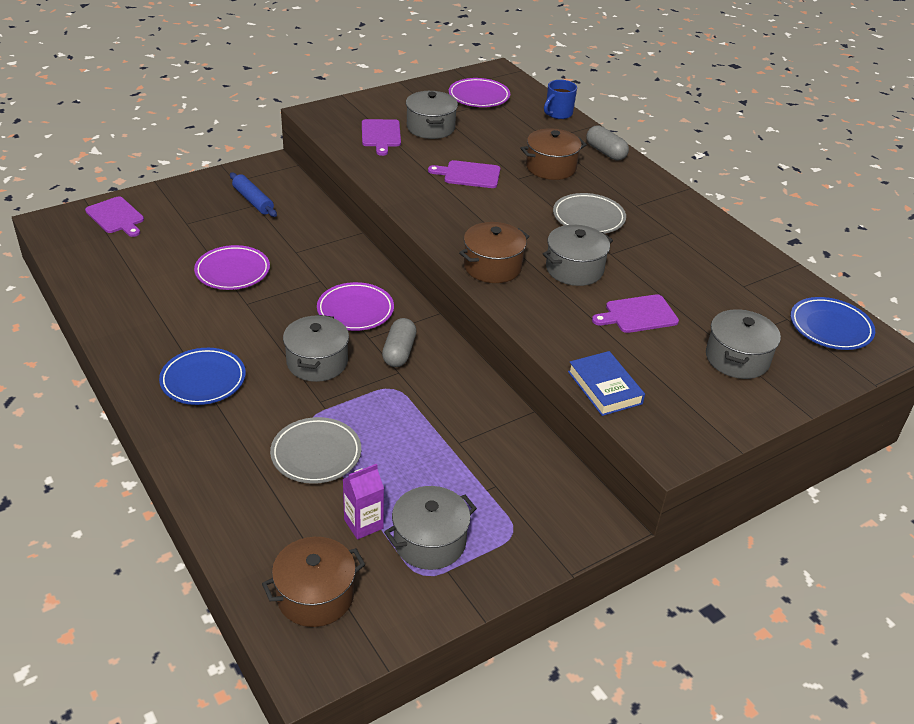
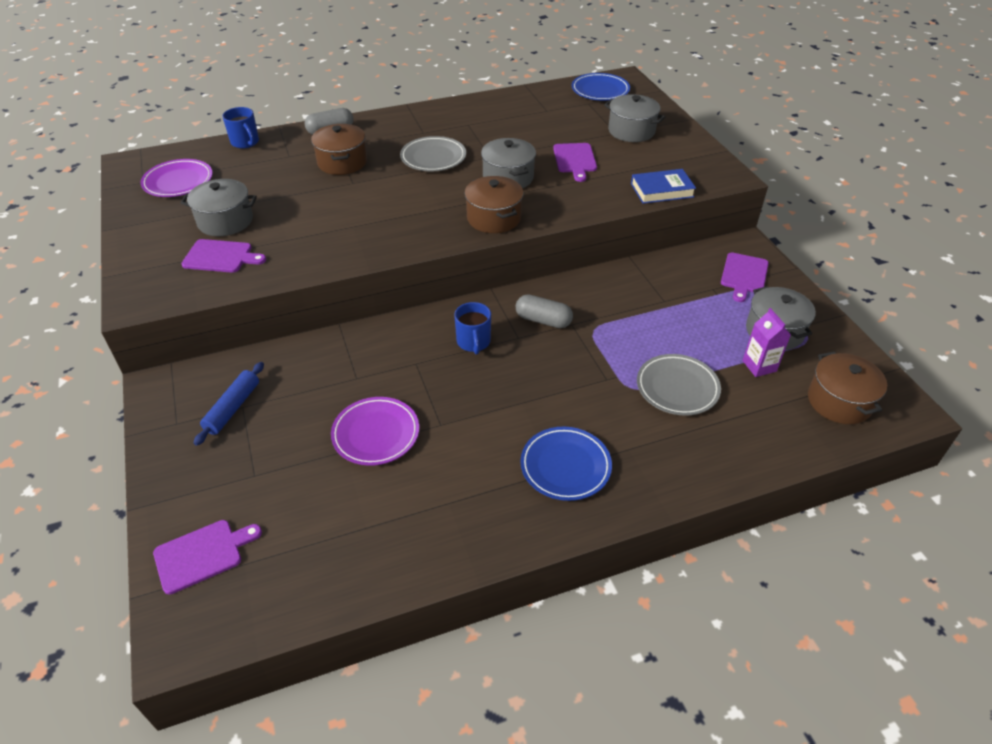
camera: 75 degrees left, 5 degrees up
(253, 201) = (233, 408): blue rolling pin -> blue rolling pin turned 45 degrees counterclockwise
(317, 362) = (549, 376): grey pot -> none
(355, 310) = (473, 342): purple plate -> blue mug
(469, 174) = (333, 209): purple cutting board -> purple cutting board (744, 275)

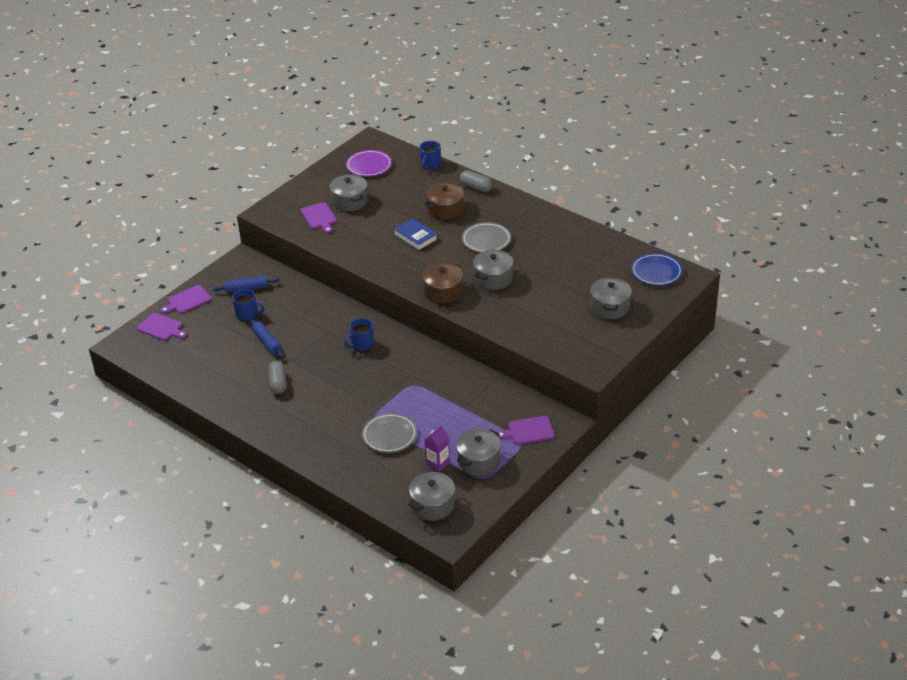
camera: 60 degrees right, 5 degrees down
(290, 430) = (247, 314): none -> blue mug
(376, 434) = (267, 342): purple plate -> blue rolling pin
(543, 320) = (404, 362): grey capsule -> grey capsule (278, 383)
(565, 466) = (296, 415): blue plate -> none
(575, 160) = (543, 297): purple cutting board -> purple cutting board (187, 300)
(662, 190) = (542, 347): blue book -> blue book (415, 237)
(839, 401) = (433, 505): brown pot -> grey pot

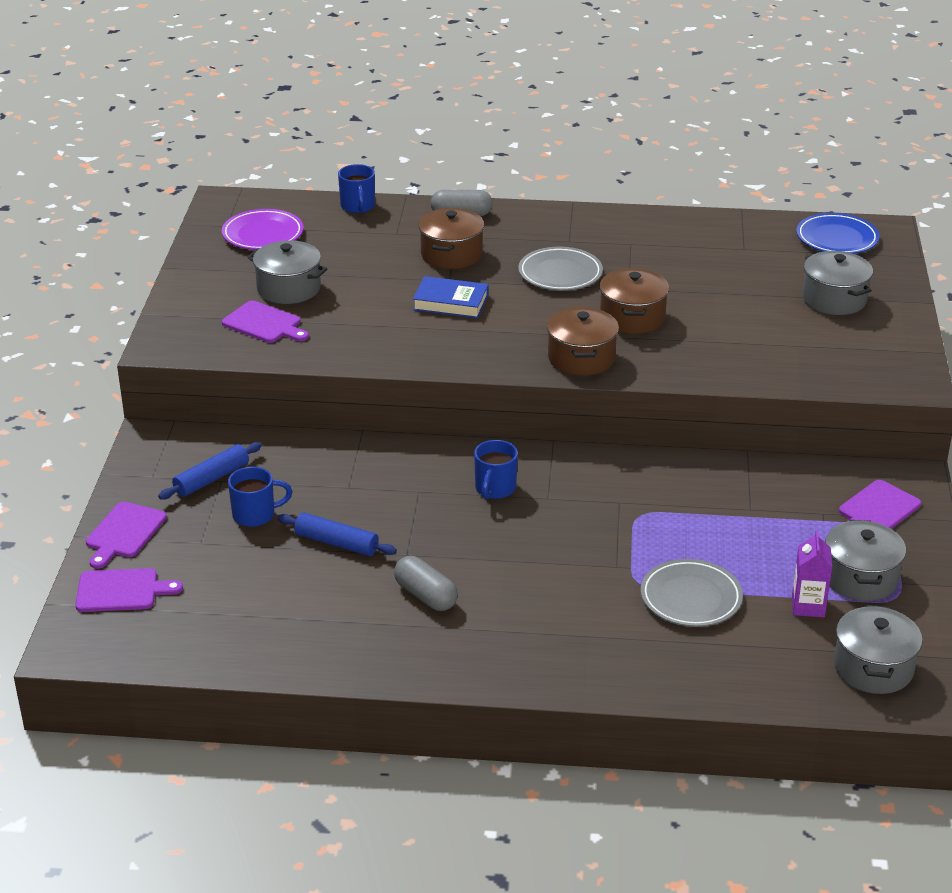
camera: 35 degrees left, 5 degrees down
(493, 278) = (632, 317): grey pot -> brown pot

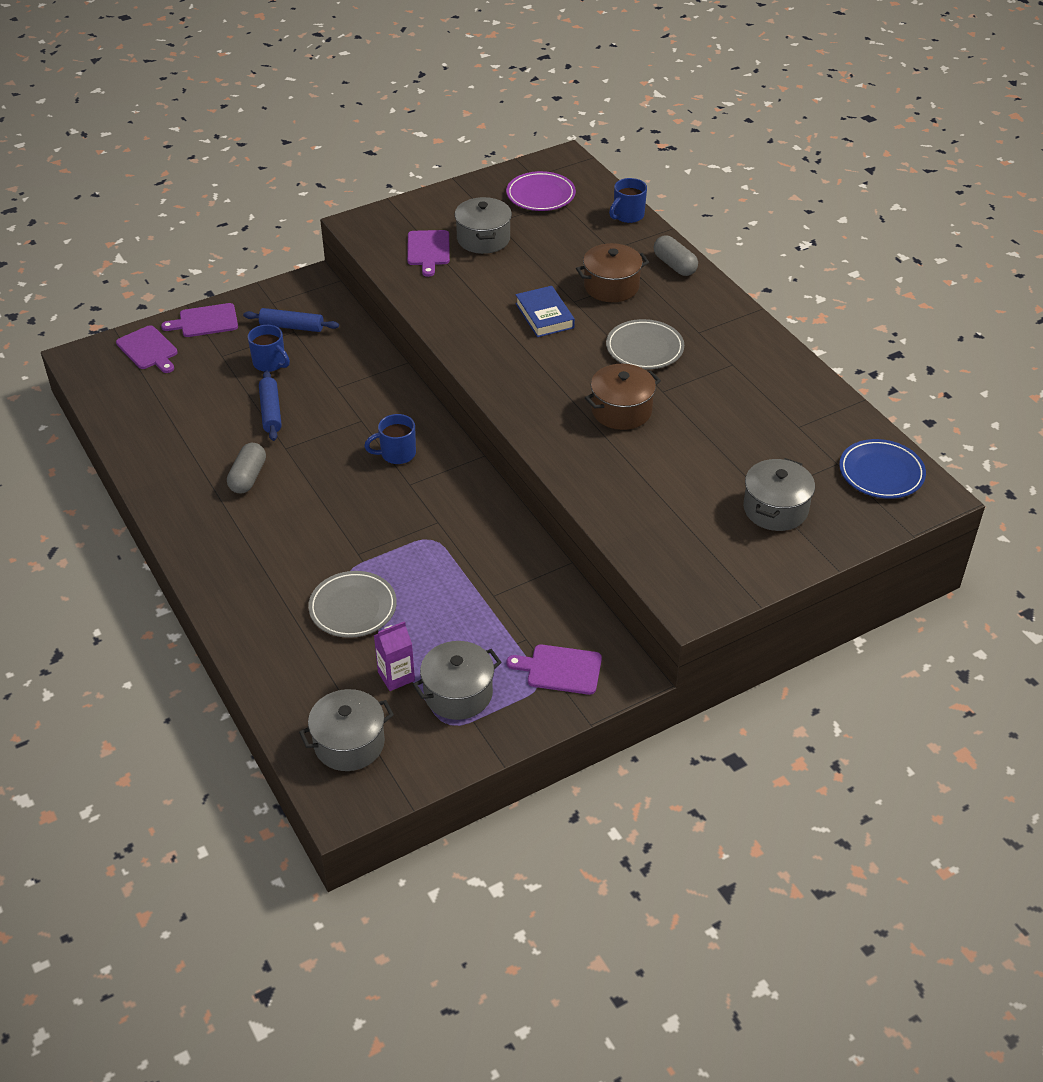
camera: 55 degrees right, 10 degrees up
(581, 358) = (536, 409): brown pot -> none

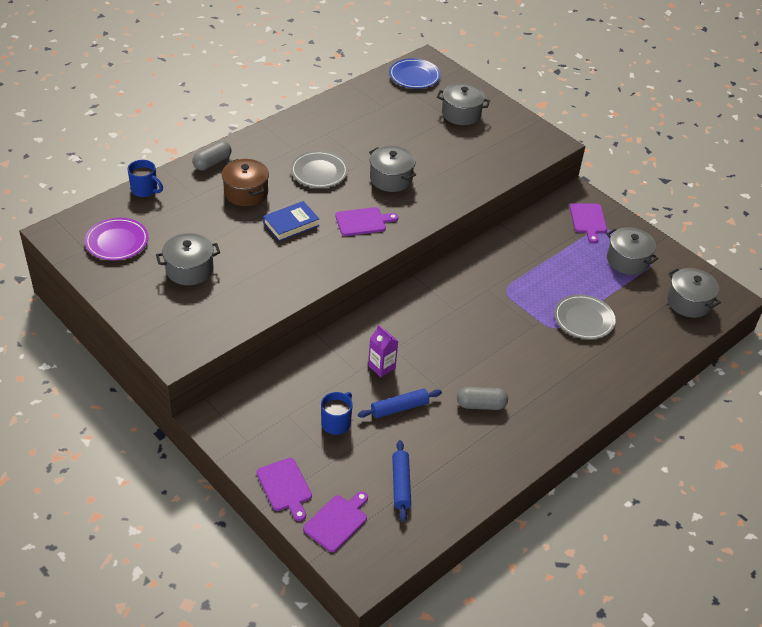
camera: 105 degrees left, 0 degrees up
(292, 326) = (281, 419): blue rolling pin -> blue rolling pin (401, 484)
(396, 676) = (629, 289): purple carton -> purple carton (381, 367)
(397, 454) = (426, 322): blue mug -> none
(428, 250) = (211, 301): purple cutting board -> purple cutting board (363, 222)
(621, 410) = (391, 179): brown pot -> grey pot

